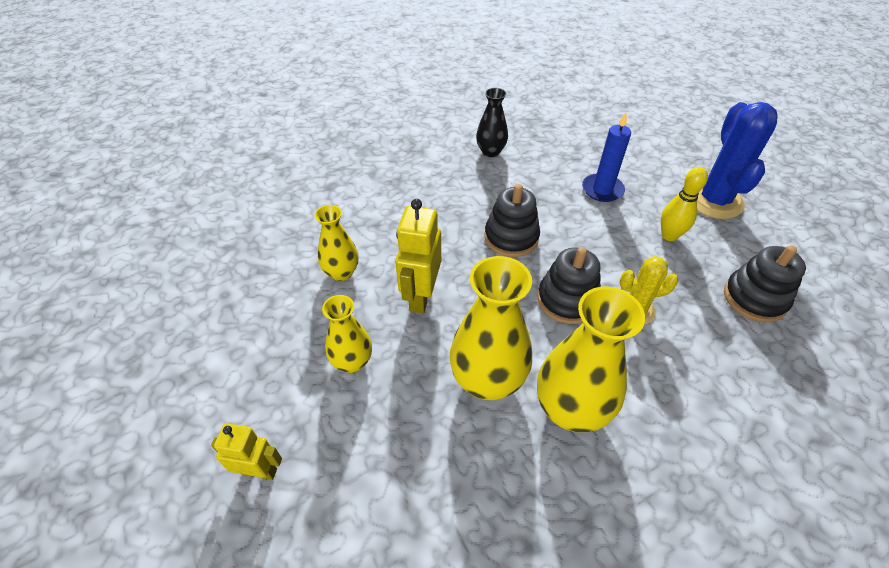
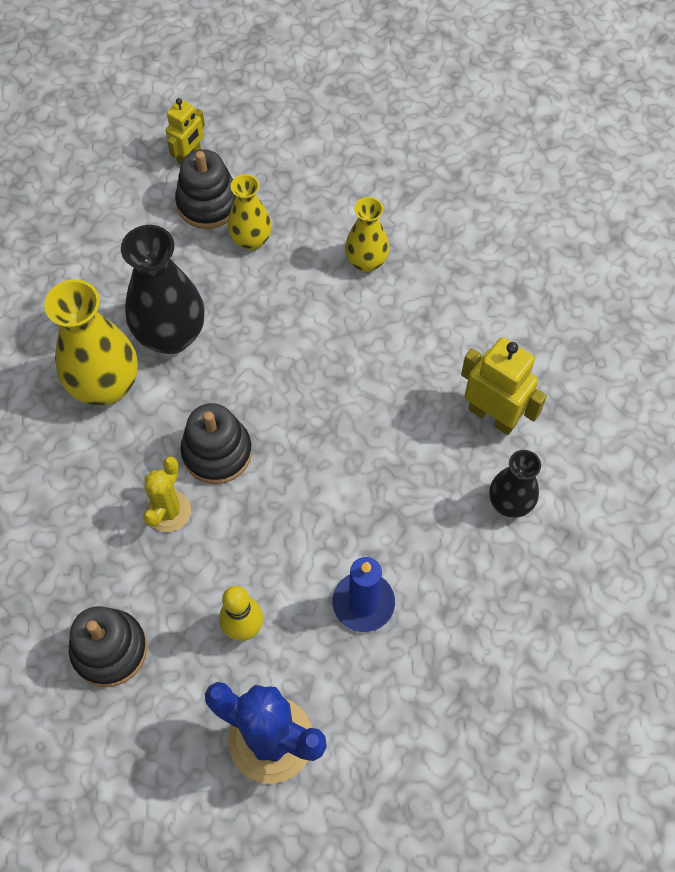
camera: 115 degrees right, 15 degrees up
(420, 296) = (296, 320): yellow robot -> yellow robot (492, 416)
(487, 380) = (171, 335): yellow vase -> black vase
(511, 237) = (333, 445): black stacking toy -> black stacking toy (208, 203)

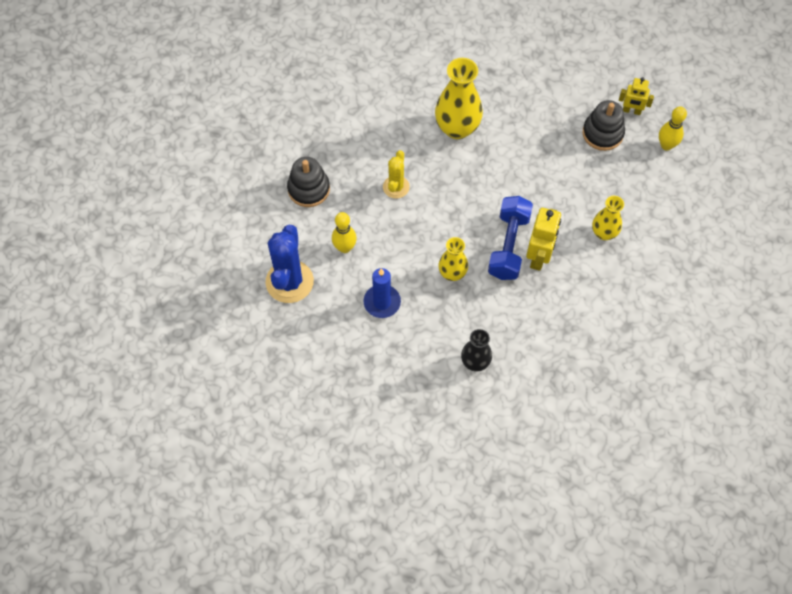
camera: 70 degrees right, 0 degrees up
(168, 511) = (396, 187): yellow cactus -> yellow cactus turned 75 degrees counterclockwise
(171, 335) = (504, 148): black vase -> none
(217, 452) = (441, 198): black stacking toy -> none
(251, 240) = (588, 165): yellow vase -> yellow vase (452, 273)
(263, 138) = (666, 145): none -> yellow bowling pin
(337, 389) = (508, 245): none -> blue dumbbell
(492, 416) = (529, 336): yellow robot -> yellow robot (539, 256)

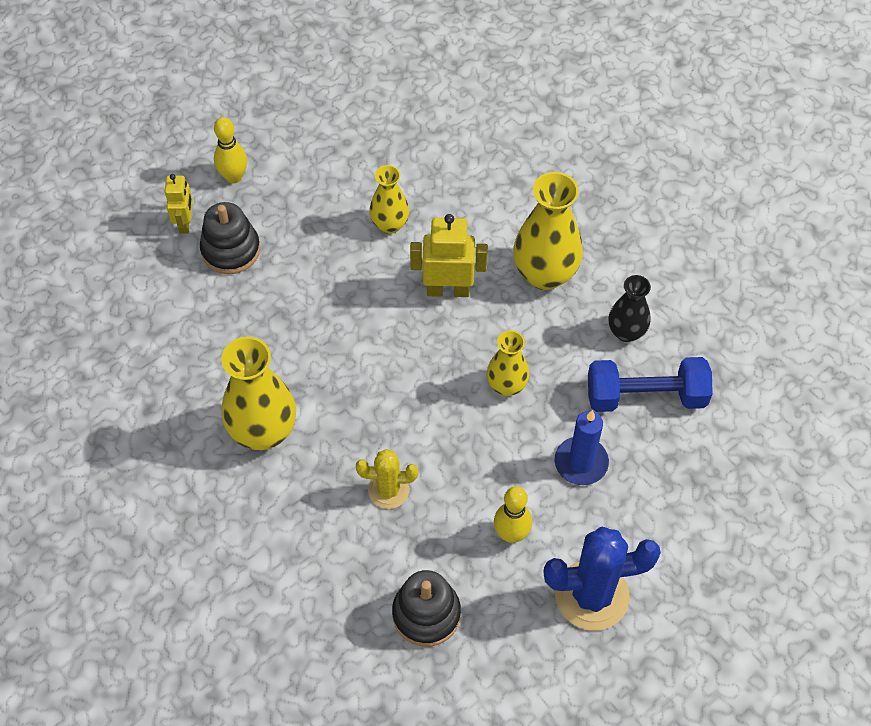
camera: 105 degrees left, 5 degrees down
(508, 245) = (442, 328): blue dumbbell -> blue dumbbell (645, 396)
(538, 322) = (545, 274): none -> yellow vase

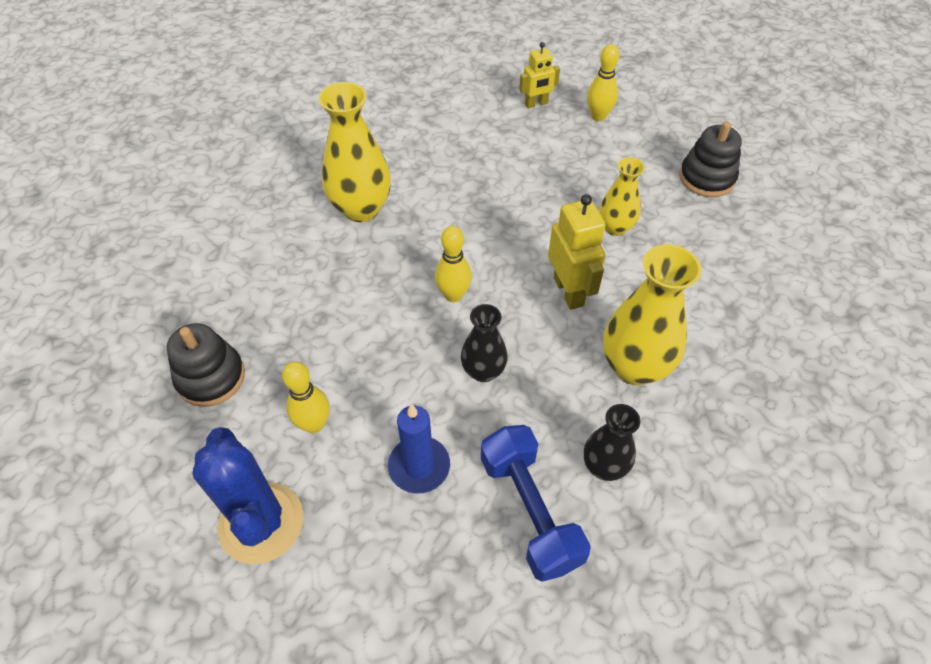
camera: 70 degrees right, 5 degrees down
(231, 250) = (526, 136): black stacking toy -> black stacking toy (706, 178)
(388, 490) = (332, 310): yellow cactus -> none
(413, 382) = (453, 295): none -> yellow bowling pin
(506, 386) = (483, 371): yellow vase -> black vase

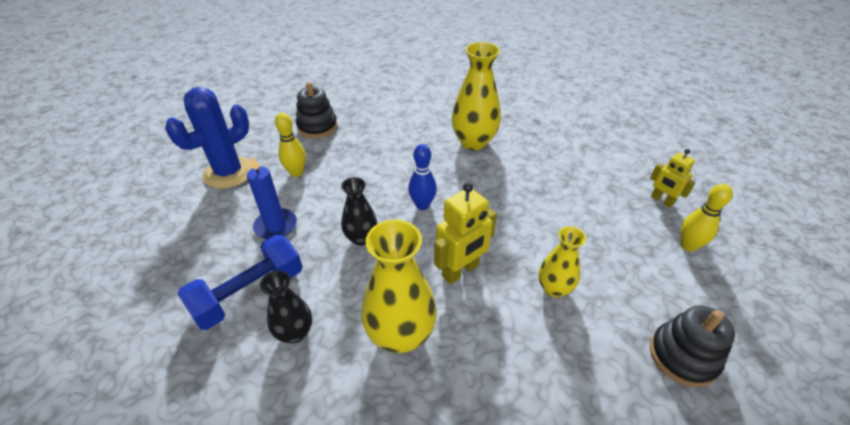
camera: 70 degrees right, 10 degrees down
(453, 295) = (422, 205): yellow bowling pin -> blue bowling pin

